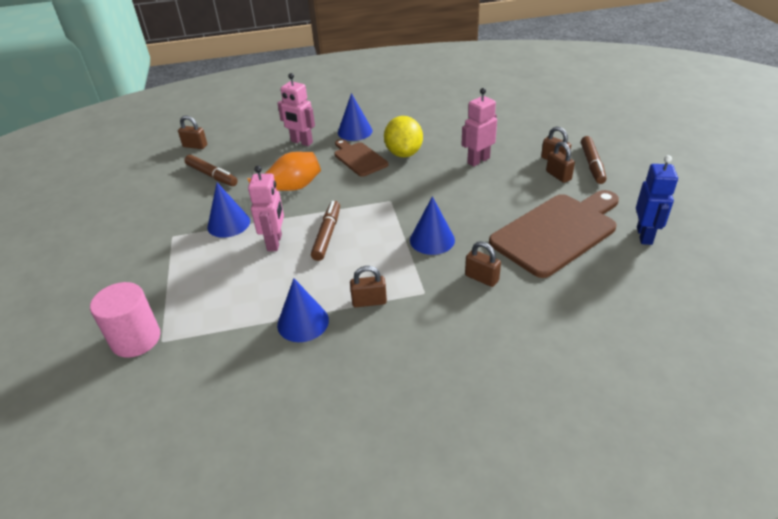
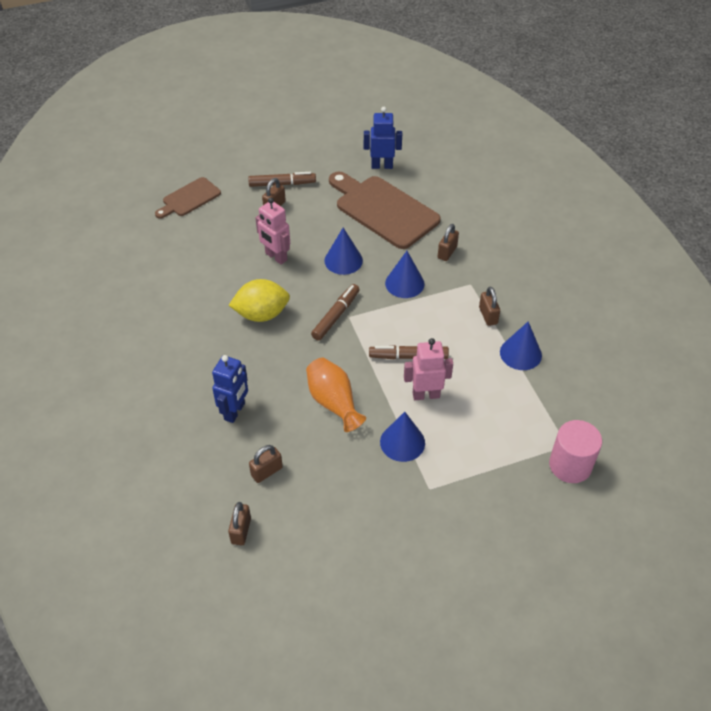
camera: 100 degrees left, 10 degrees up
(212, 175) = (312, 487): brown marker -> brown marker (336, 316)
(301, 142) = (235, 411): pink robot -> blue robot
(355, 131) = (211, 363): blue cone -> blue cone (343, 260)
(359, 158) = (272, 351): brown cutting board -> brown cutting board (189, 198)
(558, 176) = (301, 205): brown padlock -> brown padlock (266, 471)

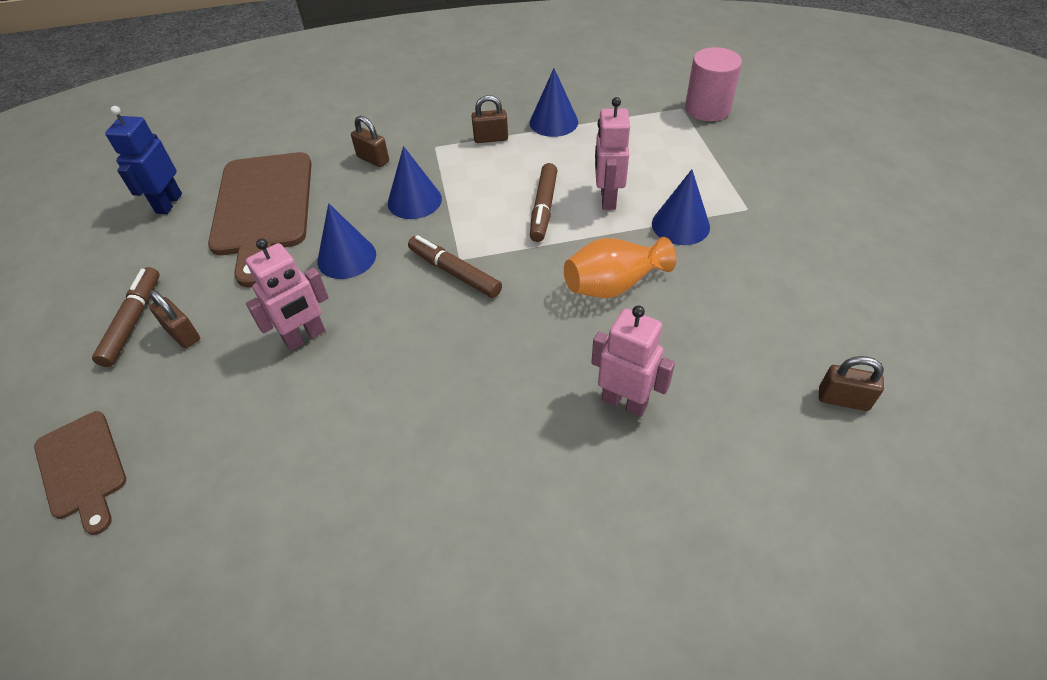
camera: 80 degrees left, 0 degrees up
(235, 411) = (624, 402): blue robot -> pink robot
(261, 314) = (427, 360): yellow lemon -> none
(266, 471) = (736, 365): brown padlock -> none
(383, 210) = (263, 209): brown cutting board -> brown cutting board turned 60 degrees counterclockwise

